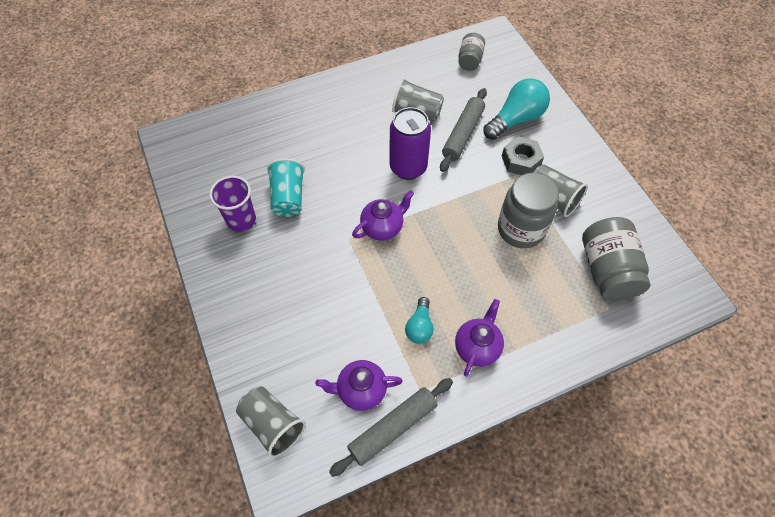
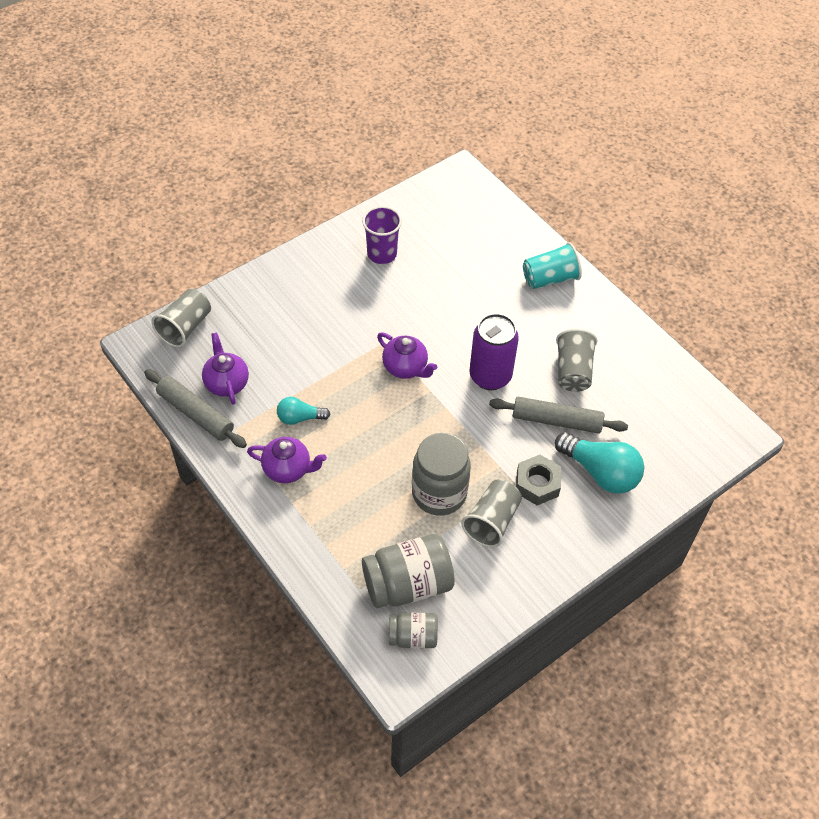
camera: 75 degrees right, 5 degrees down
(288, 197) = (419, 283): turquoise cup -> turquoise cup (550, 278)
(470, 60) = (680, 412): grey jar -> grey jar (413, 637)

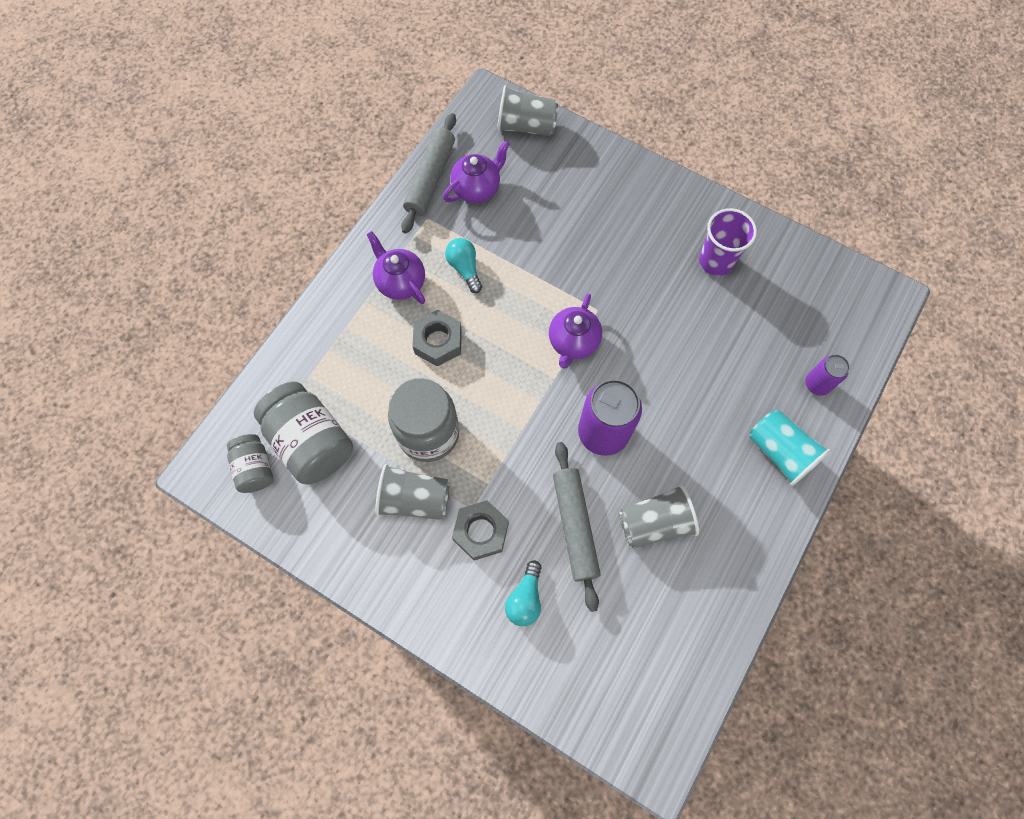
camera: 70 degrees right, 15 degrees up
(288, 469) = (400, 282): purple teapot -> purple teapot turned 150 degrees clockwise
(359, 460) = (438, 342): none -> grey nut
(508, 237) = (817, 384): none -> purple can
(600, 472) = (525, 598): turquoise light bulb -> turquoise light bulb, size x0.57

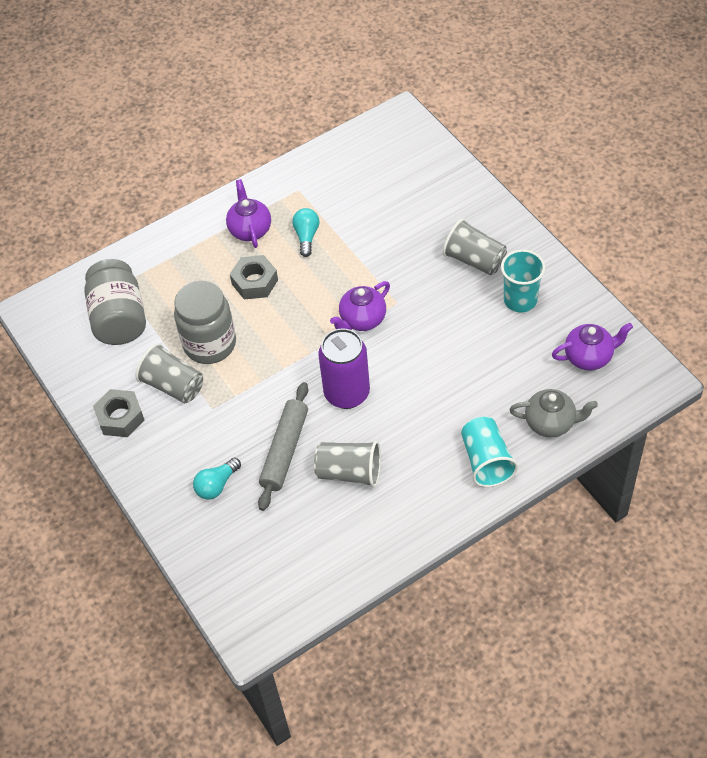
camera: 30 degrees right, 15 degrees down
(255, 468) = (69, 321): grey jar -> none
(430, 178) = (317, 162): grey rolling pin -> none
(477, 189) = (351, 181): purple teapot -> purple teapot (589, 357)
(481, 532) = (210, 427): grey nut -> grey nut (120, 417)
(526, 126) = (419, 147): grey cup -> grey cup (474, 260)
(716, 261) = (520, 300): purple cup -> turquoise cup
(817, 384) = (551, 423): purple can -> grey teapot

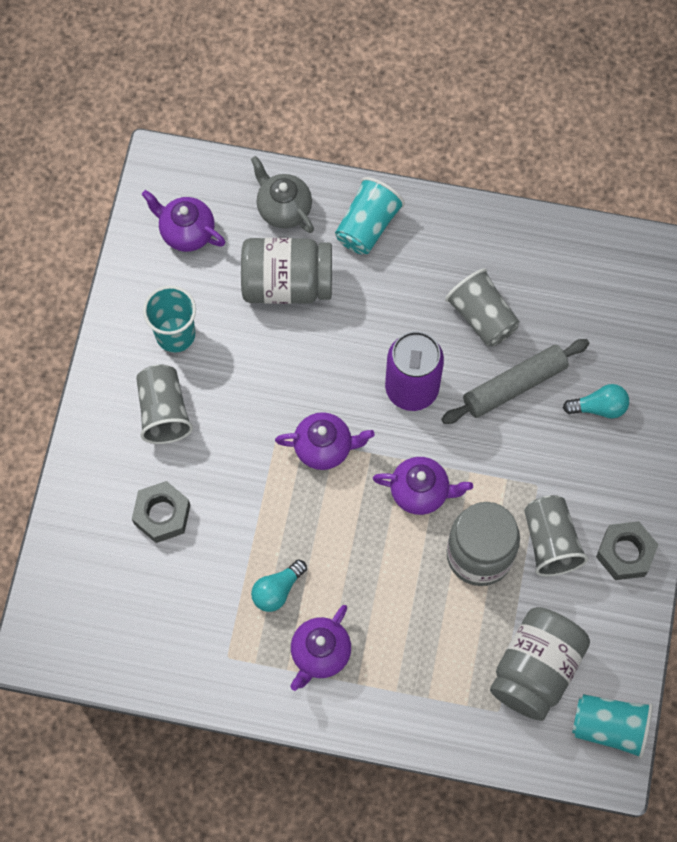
camera: 140 degrees left, 15 degrees up
(49, 326) = (609, 727): none -> turquoise cup
(255, 282) = (375, 585): grey nut -> grey nut (162, 515)
(279, 345) = (420, 492): none -> purple teapot
(492, 383) = (287, 283): none -> grey jar

